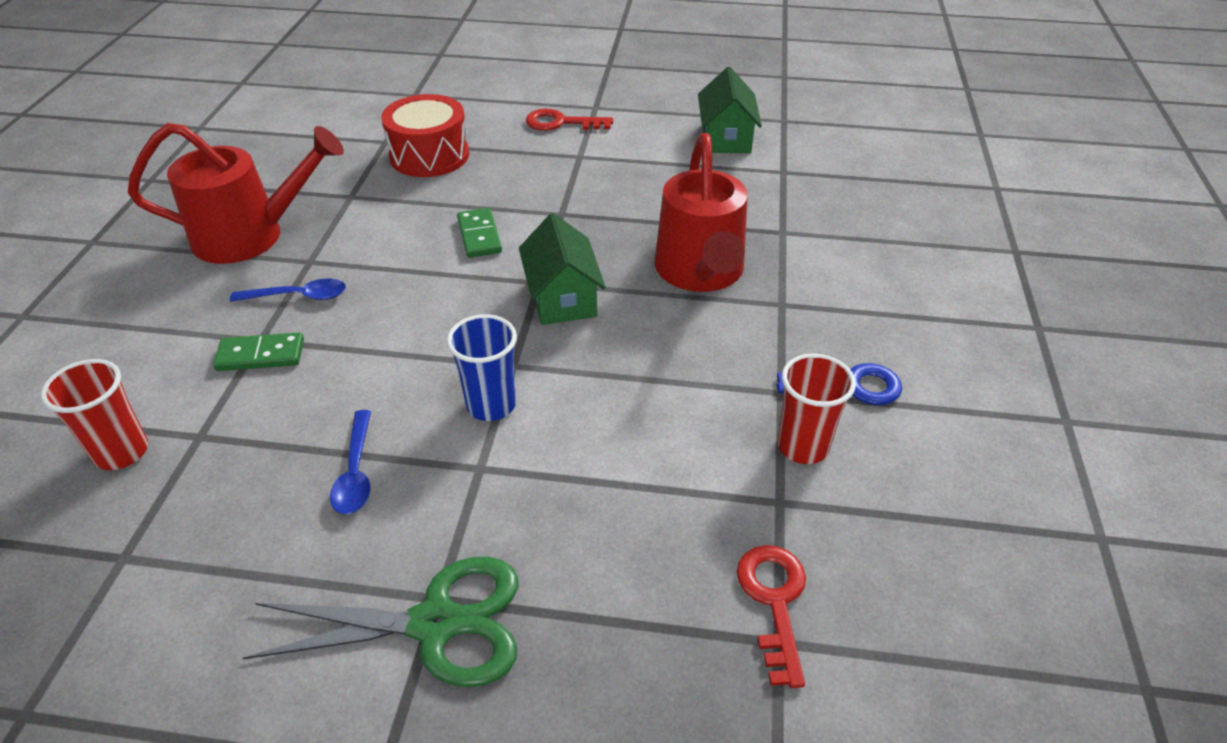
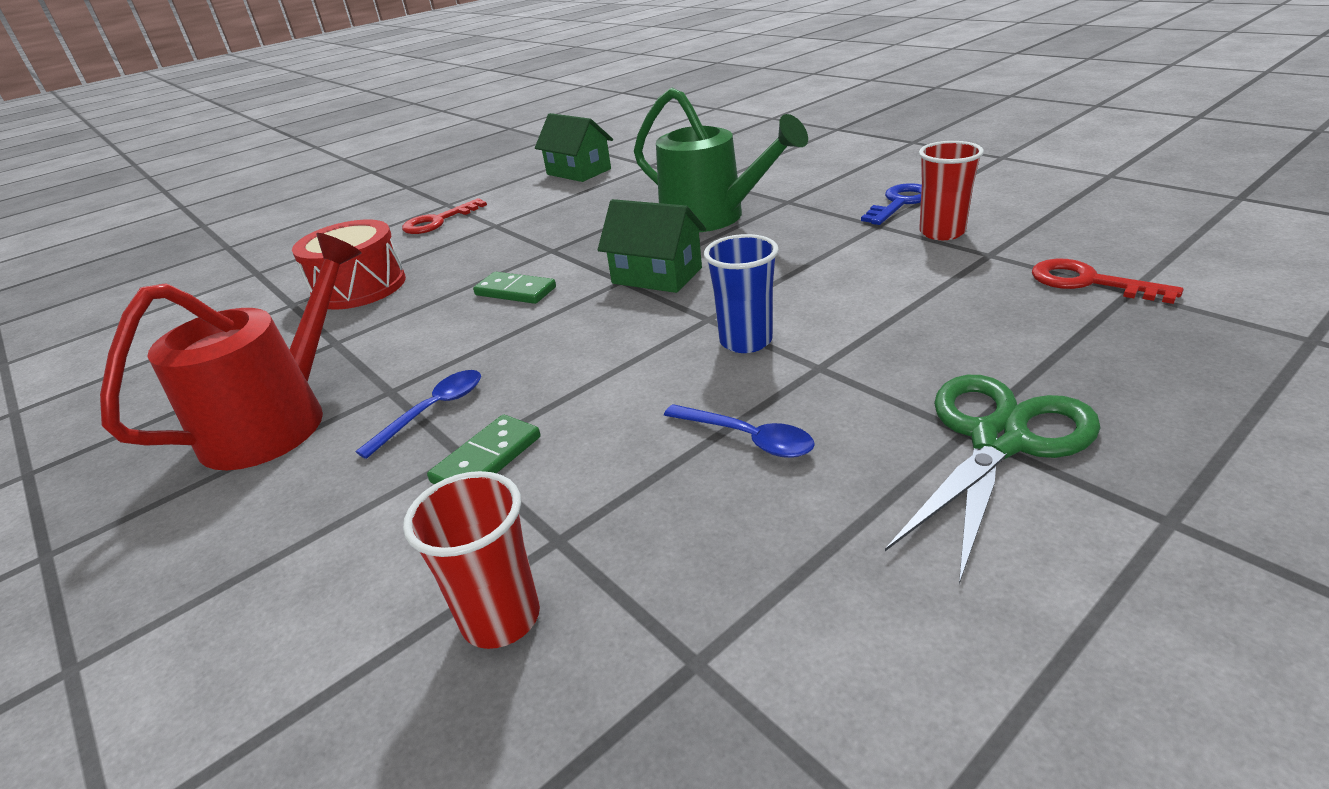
camera: 45 degrees left, 10 degrees down
(701, 273) = (712, 218): red watering can -> green watering can

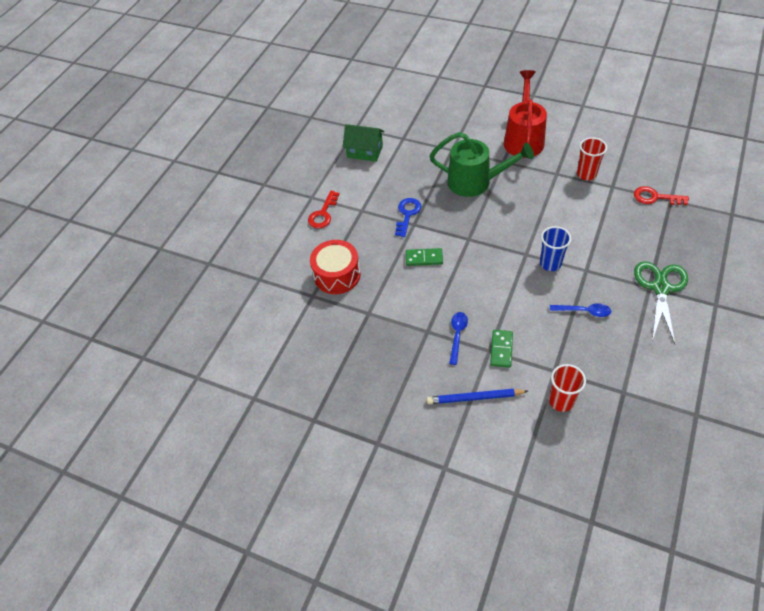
camera: 25 degrees left, 20 degrees up
(279, 419) = (395, 359): red watering can -> red watering can (523, 138)
(323, 535) = (474, 398): none -> blue pencil
(657, 275) = (482, 232): green house -> none
(900, 203) = (556, 154): blue key -> blue key (407, 214)

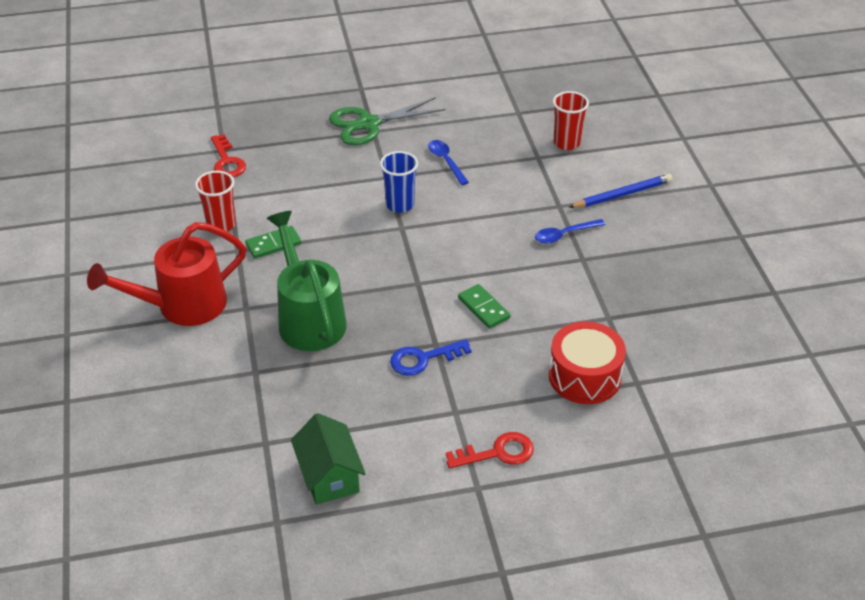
camera: 130 degrees left, 10 degrees down
(474, 398) = (622, 194): blue pencil -> blue pencil turned 75 degrees counterclockwise
(501, 349) = (549, 198): green domino -> green domino (273, 244)

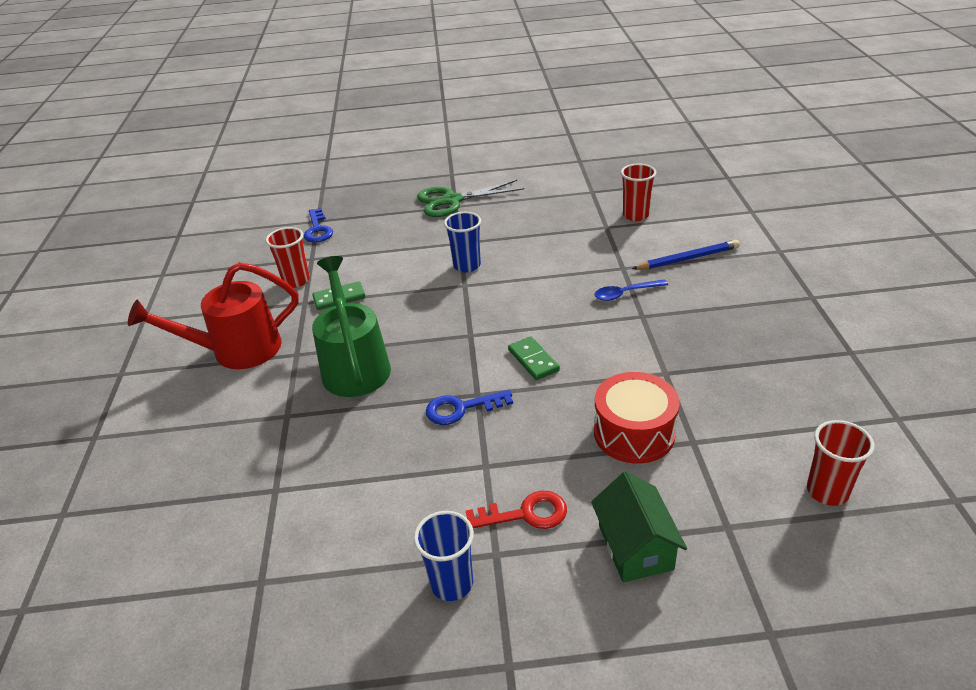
camera: 10 degrees right, 5 degrees down
(227, 161) = (318, 230): red key -> blue key
(329, 476) = (333, 530): green house -> green house (635, 547)
(444, 513) = (452, 583): none -> blue cup
(446, 161) = (517, 230): blue spoon -> none
(750, 421) = (827, 491): none -> red cup

